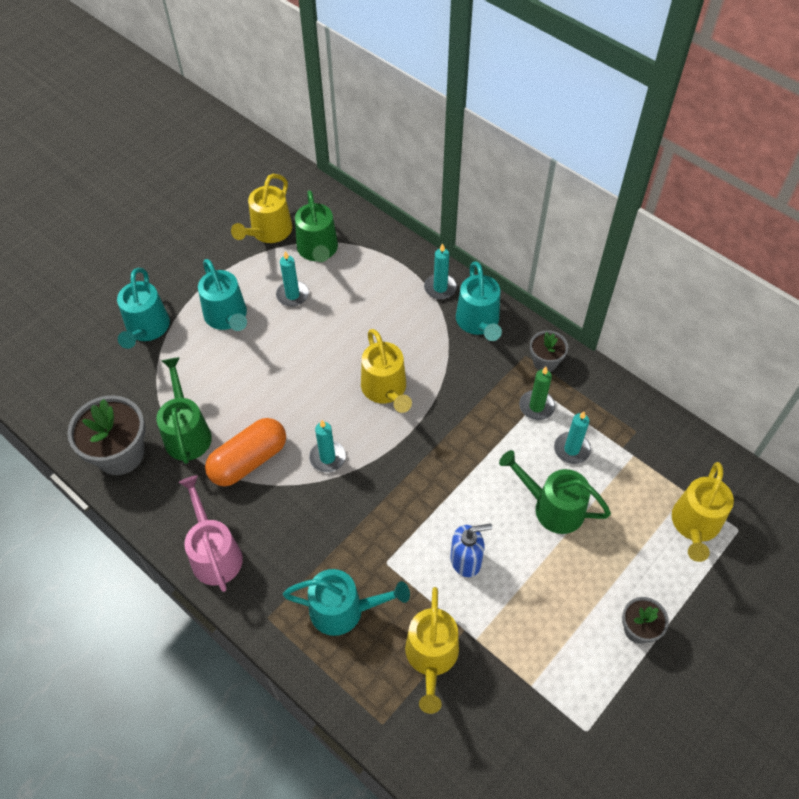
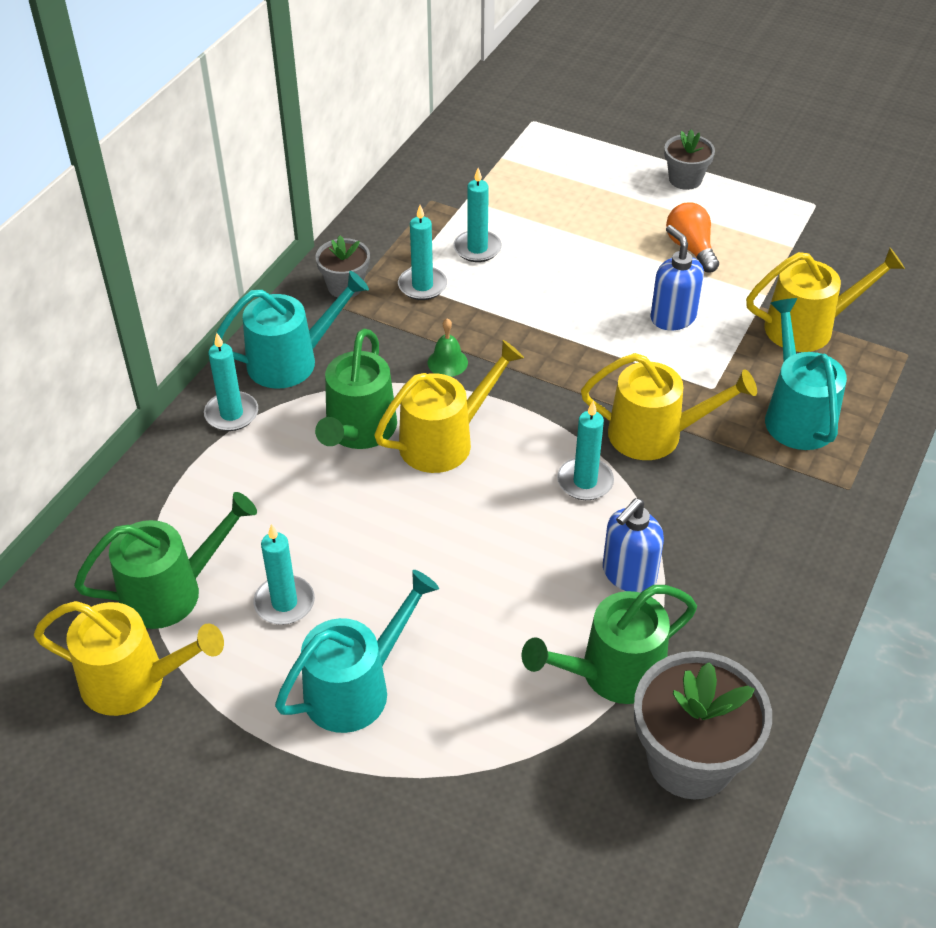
camera: 105 degrees left, 10 degrees down
(146, 329) = (416, 816): turquoise watering can -> none
(214, 553) = (793, 573): pink watering can -> none
(248, 460) = (628, 574): orange capsule -> blue soap dispenser
(455, 405) = (447, 362): none -> green bell
(536, 406) = (422, 286): green candle -> turquoise candle
(544, 601) = (691, 248): none -> orange light bulb
(552, 507) = (566, 255): green watering can -> green watering can (358, 431)
(695, 525) = (541, 149): yellow watering can -> yellow watering can (655, 434)

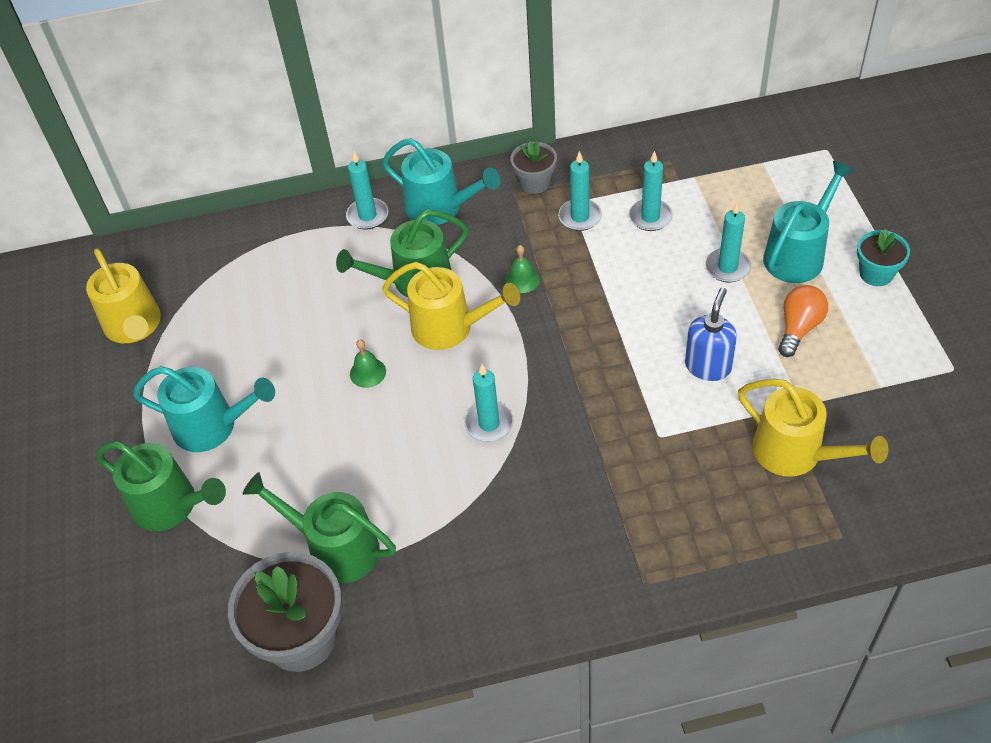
camera: 55 degrees right, 5 degrees up
(172, 591) = (209, 293): green watering can -> green watering can (171, 506)
(284, 603) = (246, 348): turquoise candle -> turquoise candle (727, 267)
(429, 528) = (368, 372): none -> green bell
(628, 574) = (428, 502): blue soap dispenser -> none
(655, 434) = (575, 433): yellow watering can -> none
(685, 179) = (876, 273): grey flower pot -> turquoise flower pot
(796, 415) = (687, 504): turquoise watering can -> turquoise watering can (798, 254)

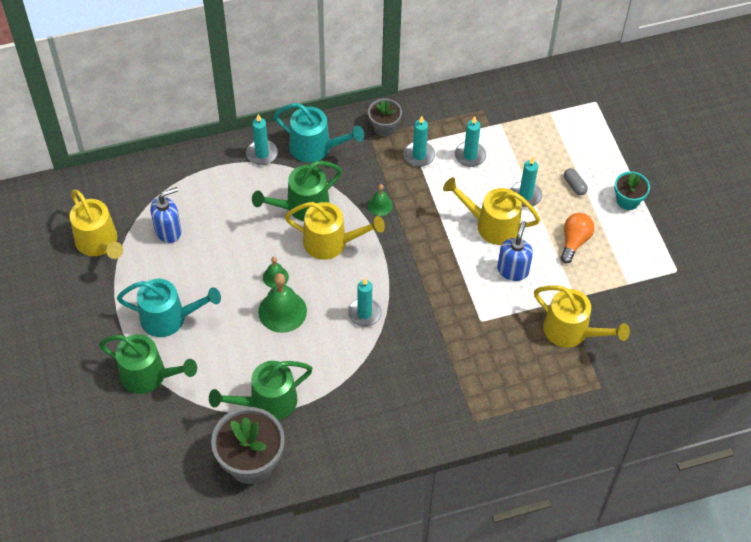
camera: 10 degrees left, 5 degrees up
(230, 311) = (168, 231): none -> blue soap dispenser
(335, 548) = (267, 402): green watering can -> green watering can turned 45 degrees counterclockwise
(372, 419) = (282, 311): none -> green bell
(678, 305) = (491, 225): none -> yellow watering can
(798, 254) = (574, 185): turquoise watering can -> grey capsule

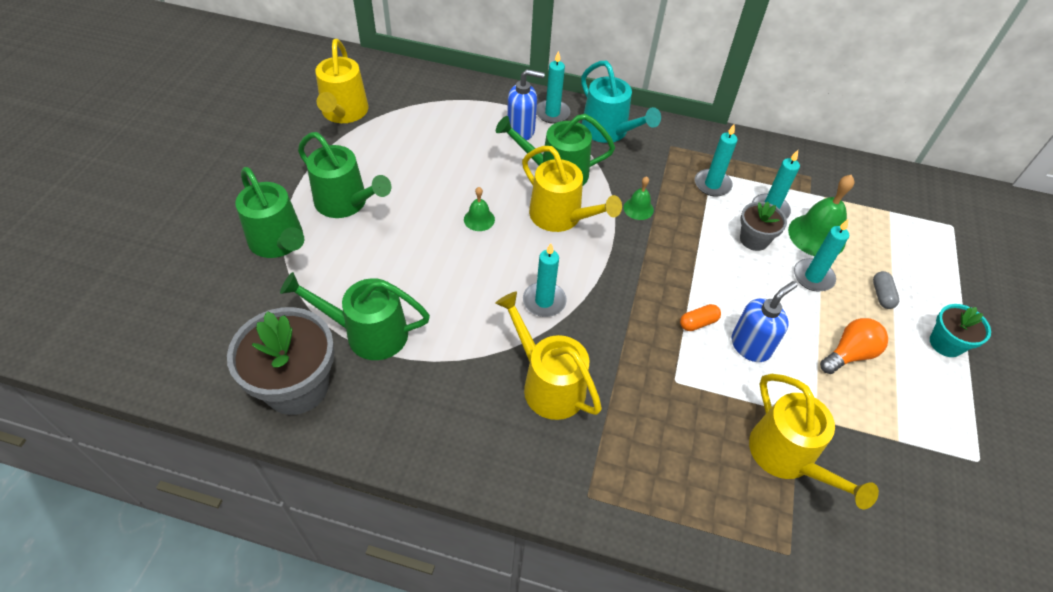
camera: 30 degrees right, 5 degrees down
(168, 231) = (413, 132): blue soap dispenser -> blue soap dispenser (521, 131)
(169, 318) = (346, 203): turquoise watering can -> green watering can
(282, 311) = (459, 253): green bell -> green bell (816, 235)
(384, 127) = (692, 145): grey flower pot -> grey flower pot (754, 239)
(471, 272) = (698, 323): none -> orange capsule
(491, 225) = (753, 286): yellow watering can -> yellow watering can (548, 384)

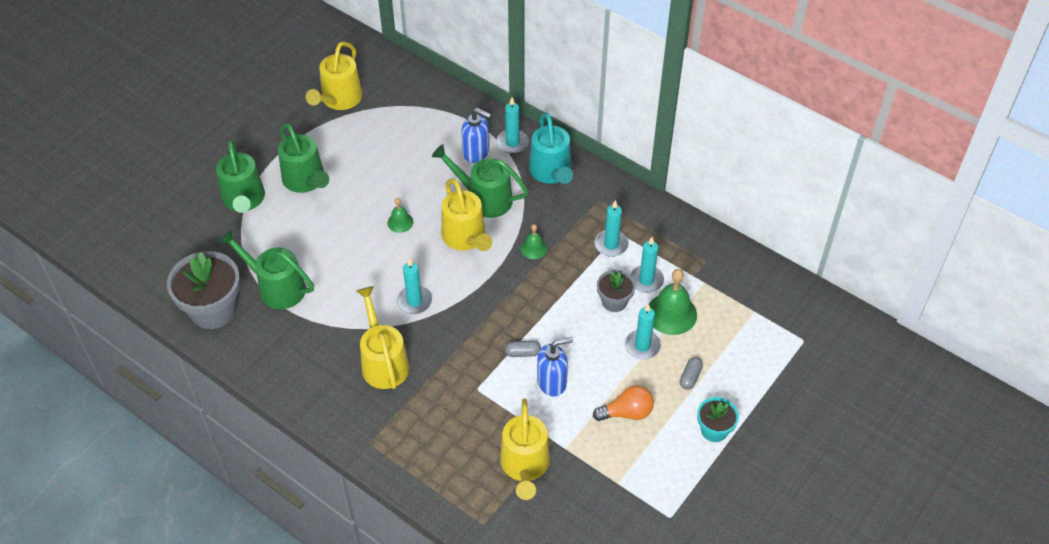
camera: 25 degrees right, 0 degrees up
(698, 323) = (522, 353): orange capsule -> grey capsule

